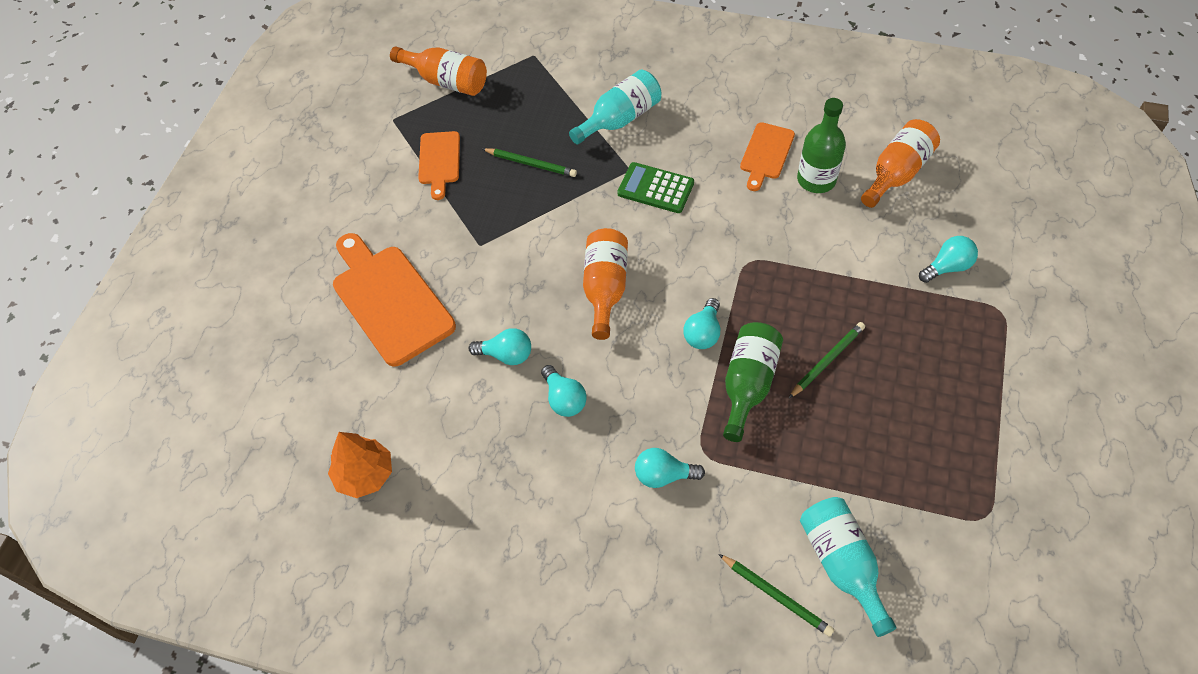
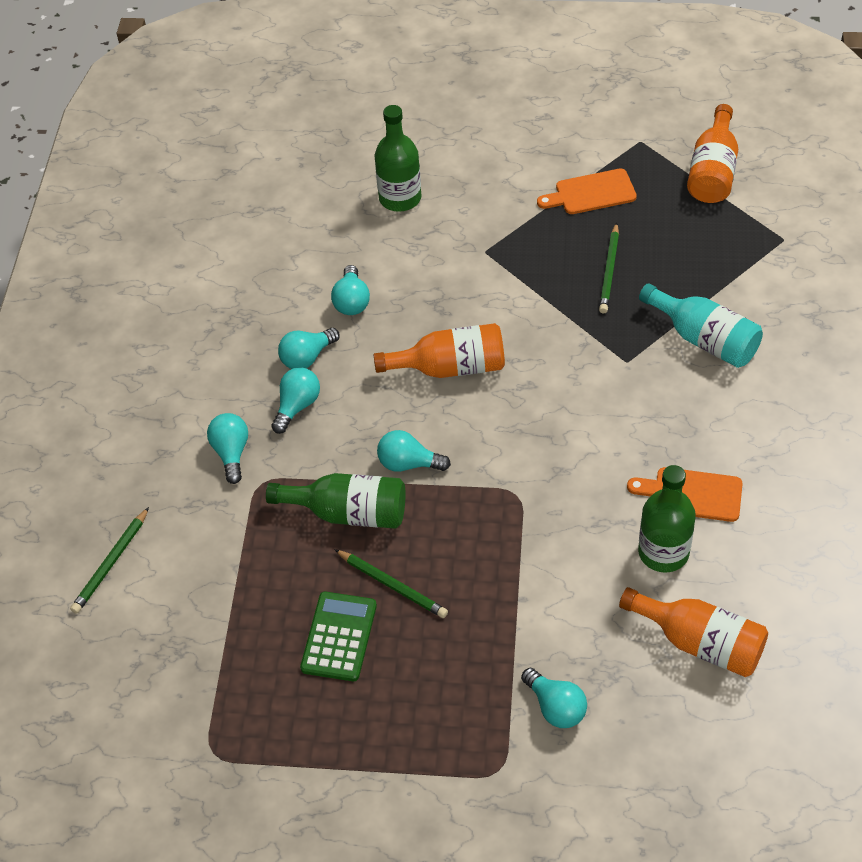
camera: 80 degrees right, 5 degrees down
(365, 474) = (207, 228): orange tree -> none
(390, 300) = (400, 198): orange cutting board -> green bottle
(620, 413) = (297, 406): none -> turquoise light bulb
(655, 188) = (604, 390): green calculator -> green calculator (339, 637)
(842, 564) = (148, 617): turquoise bottle -> none

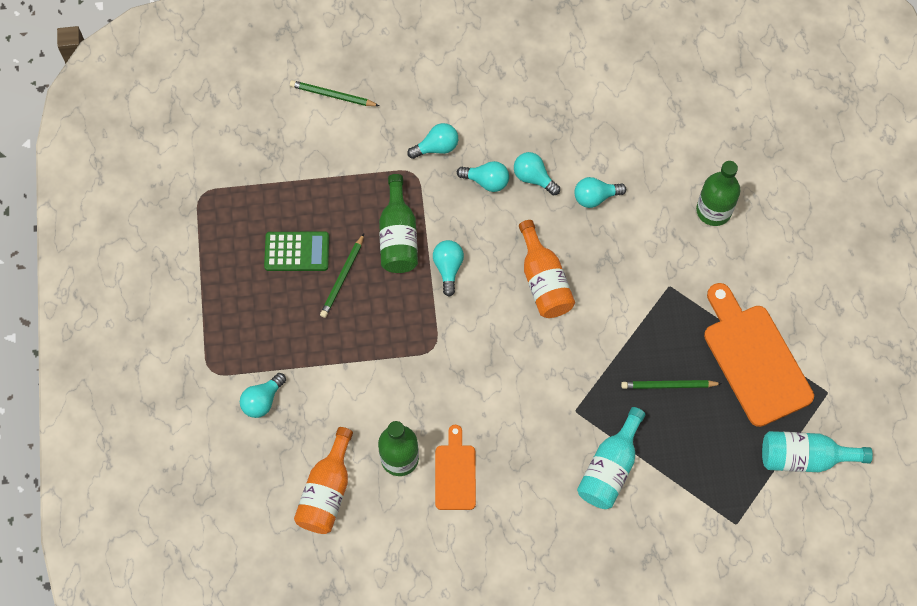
camera: 75 degrees right, 15 degrees up
(591, 193) = (754, 359): orange cutting board -> orange cutting board, size x1.79
(713, 171) = (804, 457): orange bottle -> turquoise bottle

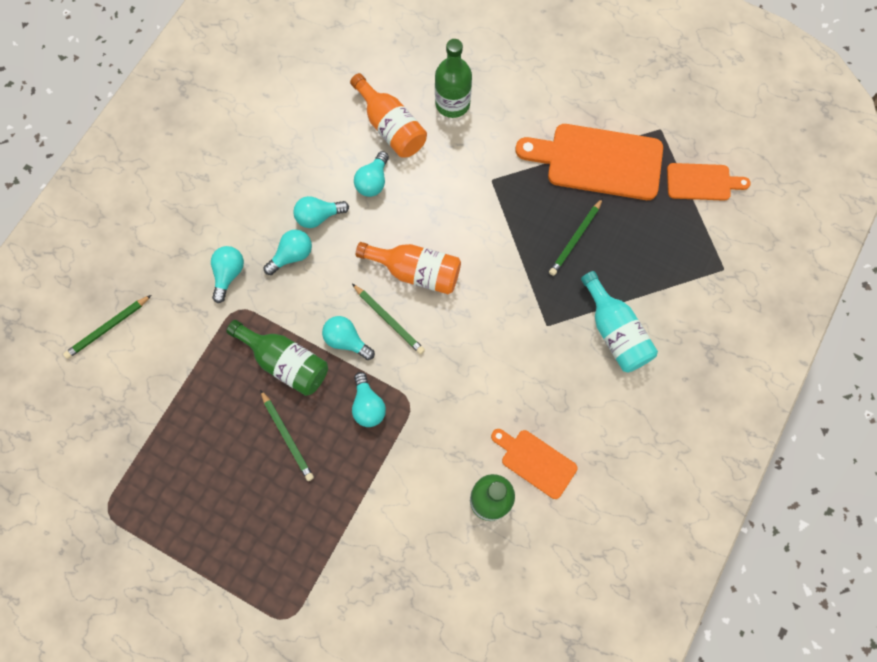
camera: 55 degrees left, 5 degrees up
(262, 400) = (350, 589): turquoise light bulb -> turquoise light bulb (368, 405)
(297, 251) = (231, 460): green calculator -> none
(327, 492) = (477, 587): orange bottle -> orange bottle (391, 127)
(488, 288) = (389, 320): none -> green pencil
(804, 457) = (702, 182): turquoise bottle -> orange cutting board

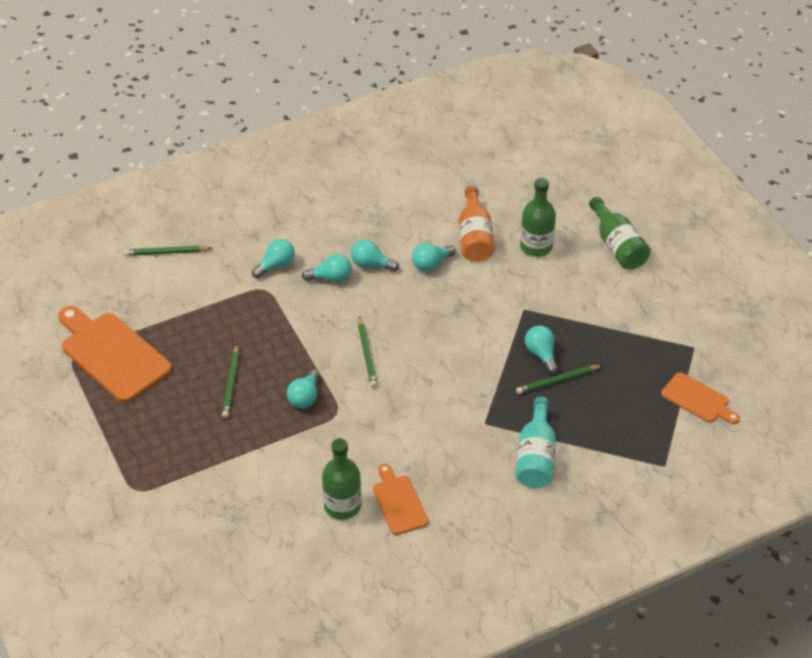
camera: 35 degrees right, 25 degrees down
(285, 362) = (269, 339): green bottle -> green bottle (617, 246)
(346, 340) = (324, 350): turquoise light bulb -> turquoise light bulb (541, 354)
(416, 272) = (413, 336): orange bottle -> none
(598, 161) = (621, 341): orange cutting board -> orange cutting board (112, 354)

